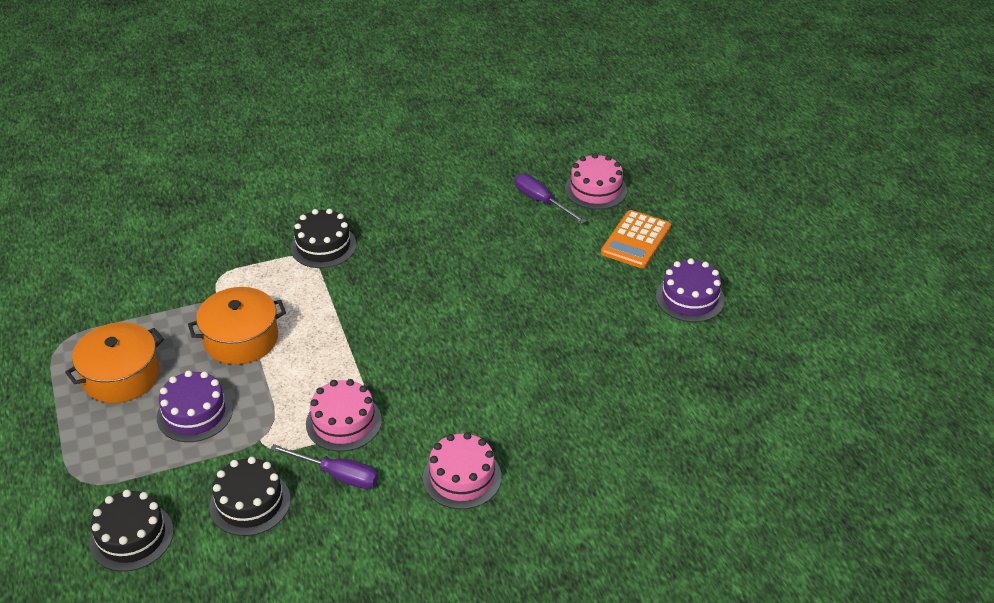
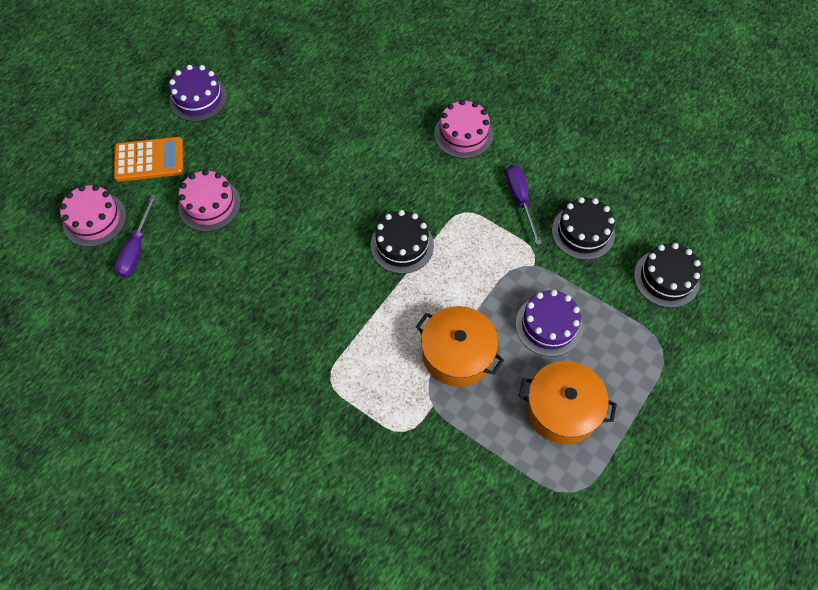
camera: 125 degrees left, 20 degrees up
(323, 246) = (307, 376): black cake -> black cake (402, 245)
(343, 422) = (476, 227): pink cake -> pink cake (209, 205)

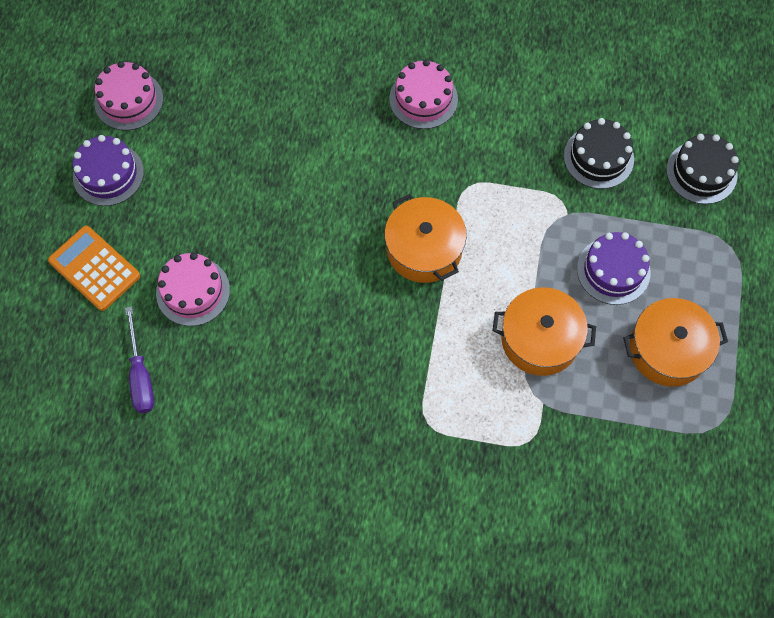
camera: 25 degrees left, 5 degrees up
(94, 219) = (73, 362): pink cake -> pink cake (128, 100)
(149, 160) = (94, 268): orange calculator -> orange calculator turned 105 degrees counterclockwise
(402, 245) = (424, 249): black cake -> orange pot
(520, 200) = (519, 148): purple screwdriver -> none

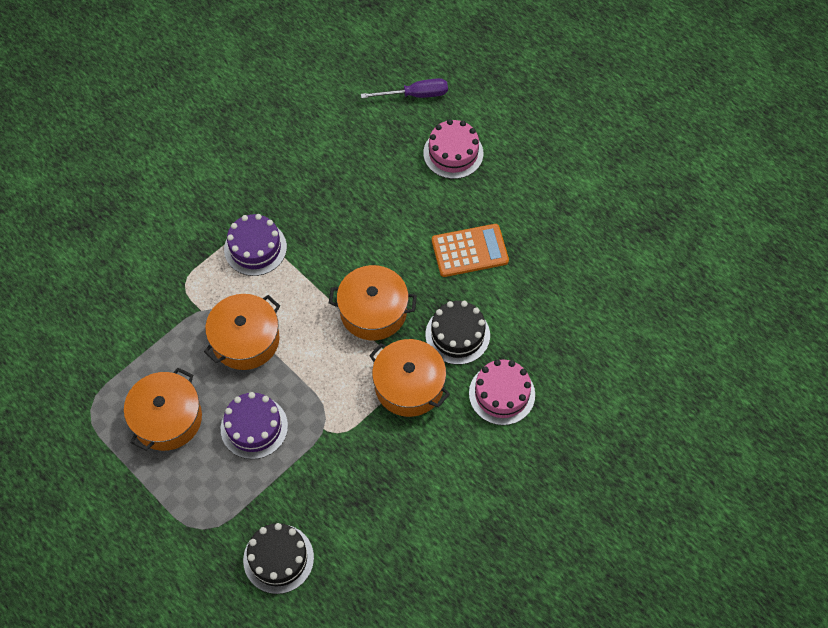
camera: 125 degrees right, 5 degrees down
(94, 268) = (515, 107): orange calculator -> orange calculator (469, 251)
(108, 174) = (587, 151): purple cake -> purple cake (255, 248)
(128, 100) = (644, 194): pink cake -> none
(140, 375) = (415, 95): purple screwdriver -> purple screwdriver turned 150 degrees clockwise
(473, 173) = (409, 385): none -> orange pot
(598, 157) = (352, 488): black cake -> black cake (457, 335)

